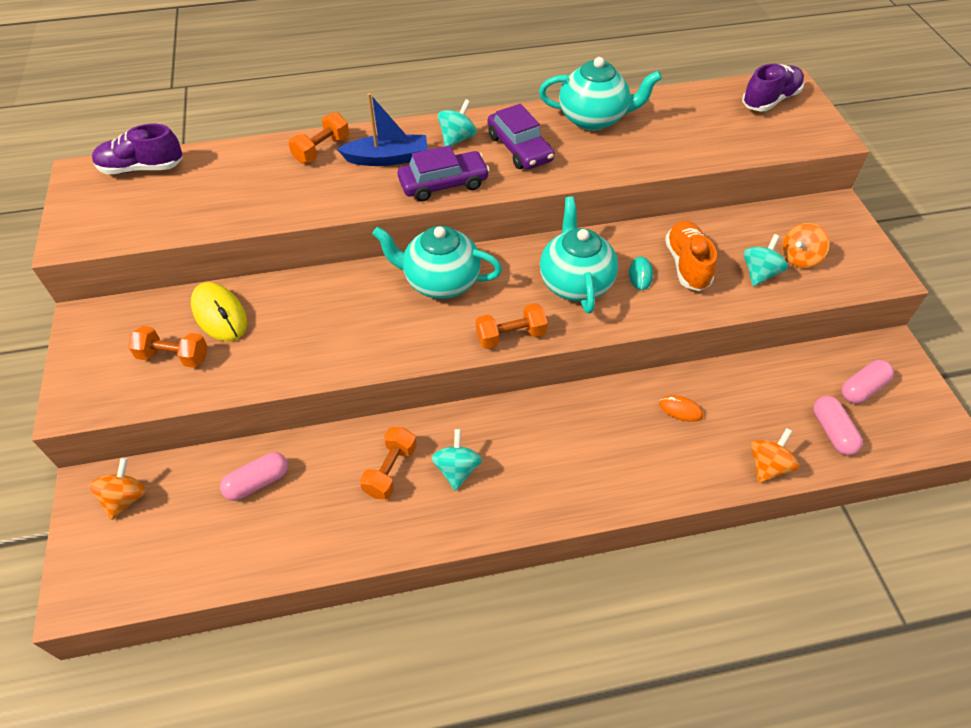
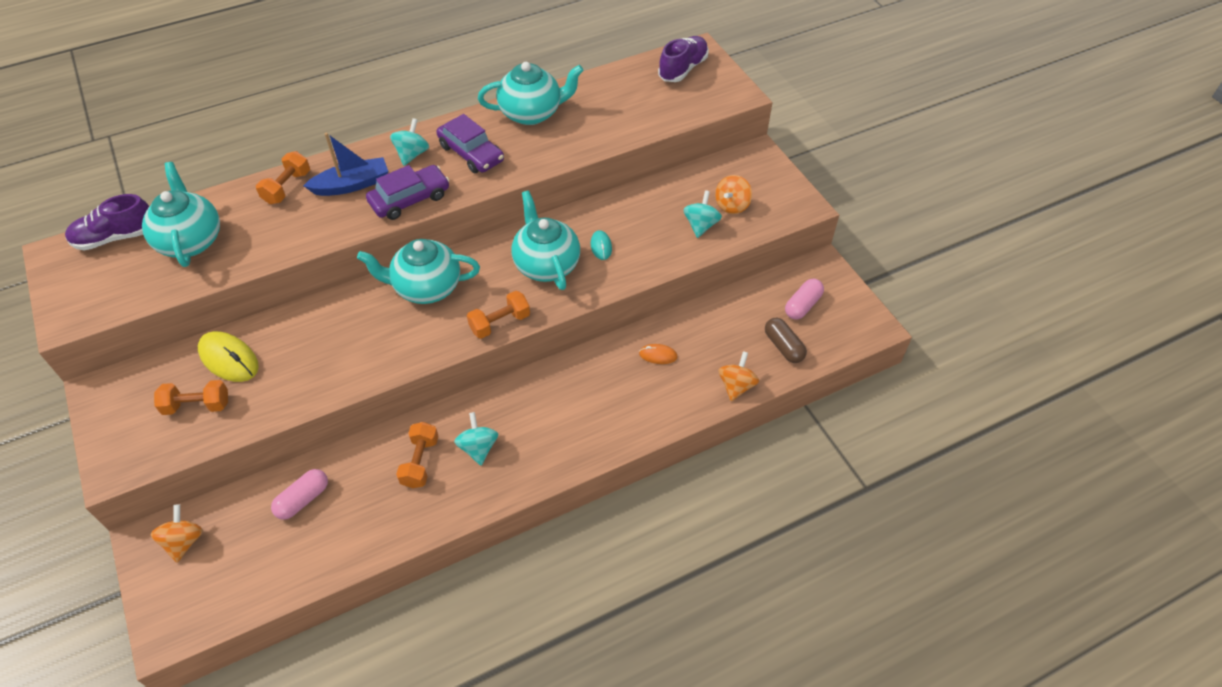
camera: 15 degrees left, 0 degrees up
(212, 184) = (190, 240): none -> turquoise teapot
(687, 265) = (639, 230): orange shoe -> none
(832, 432) = (783, 346): pink capsule -> brown capsule

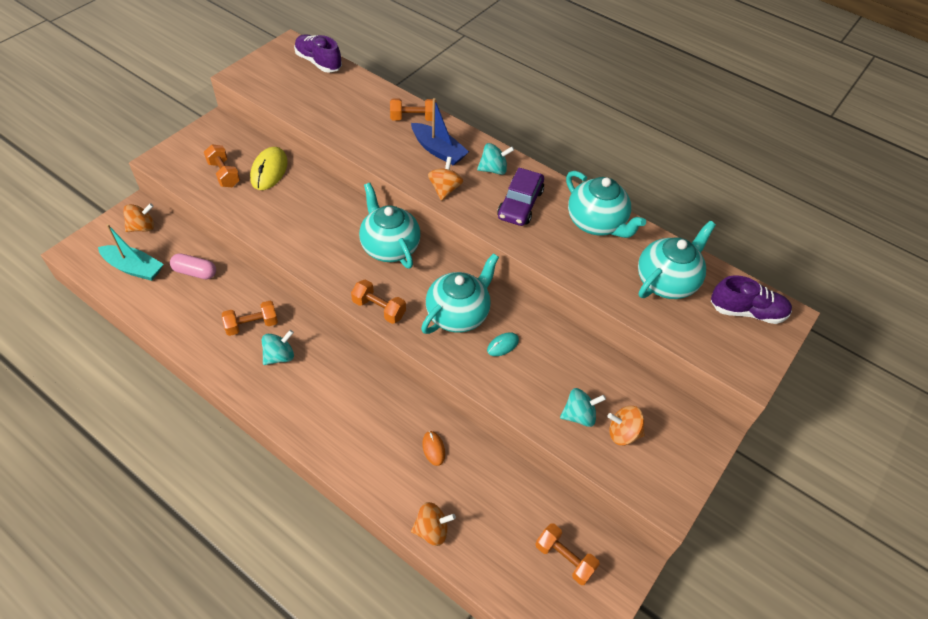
camera: 60 degrees right, 0 degrees up
(190, 240) = (335, 96): turquoise teapot -> turquoise teapot (666, 281)
(248, 566) = (134, 268): none -> turquoise boat
(410, 199) = (445, 189): purple car -> orange spinning top
(783, 346) = (501, 558): brown capsule -> none
(802, 305) = (564, 558): pink capsule -> orange dumbbell

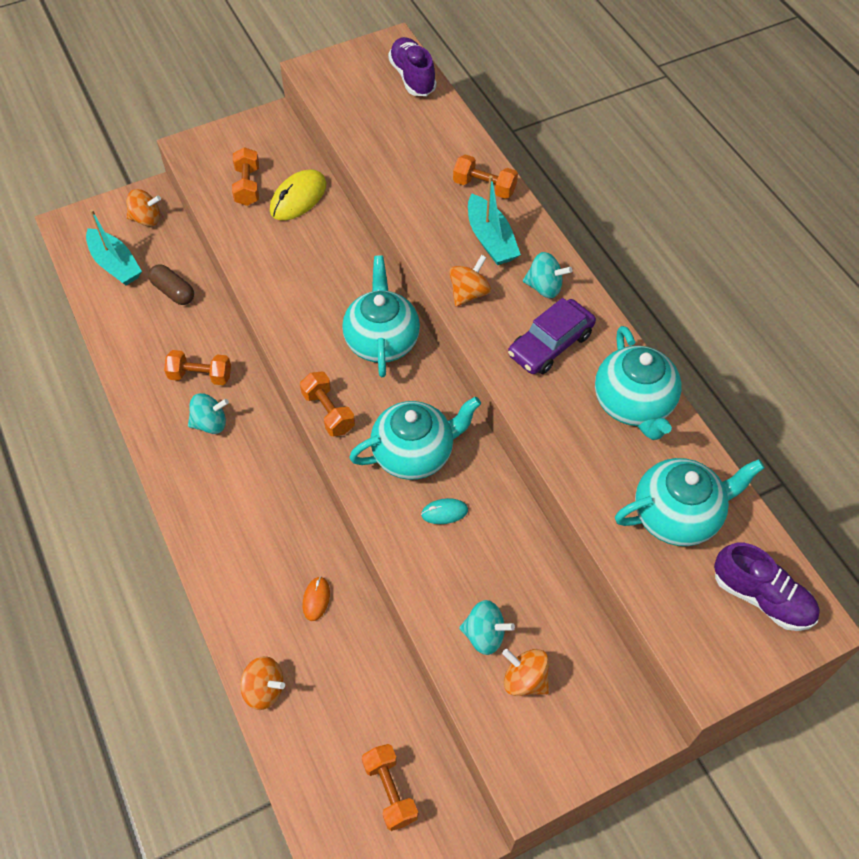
camera: 30 degrees right, 5 degrees up
(195, 272) = (173, 291): pink capsule -> brown capsule
(438, 150) = (490, 240): blue boat -> turquoise boat

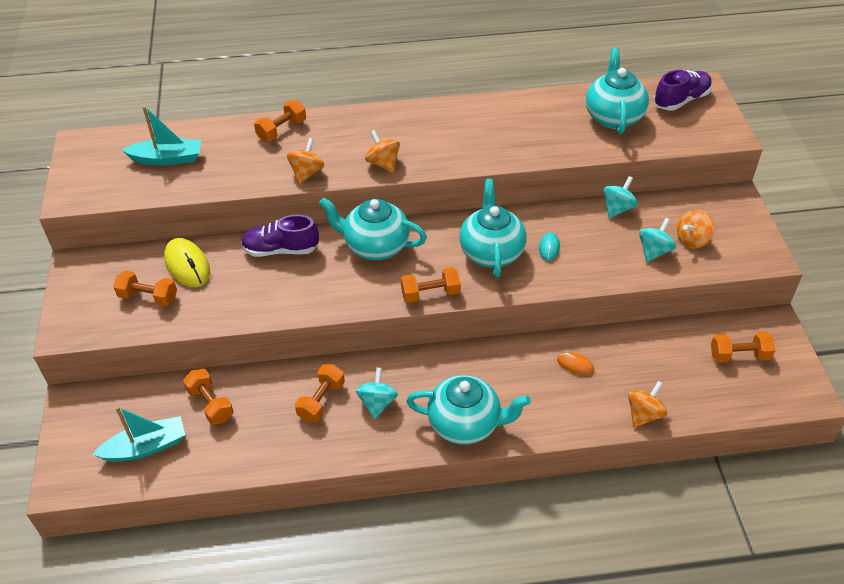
camera: 70 degrees left, 10 degrees down
(146, 219) = (102, 411): orange spinning top -> orange spinning top (307, 173)
(173, 291) = (210, 404): brown capsule -> orange dumbbell
(412, 77) = (130, 140): purple shoe -> purple shoe (281, 250)
(490, 240) = (337, 140): turquoise boat -> turquoise boat (167, 159)
(544, 287) = (399, 125): turquoise spinning top -> turquoise spinning top (617, 208)
(550, 344) = (452, 135): purple car -> none
(633, 404) = (520, 111): turquoise teapot -> turquoise teapot (465, 424)

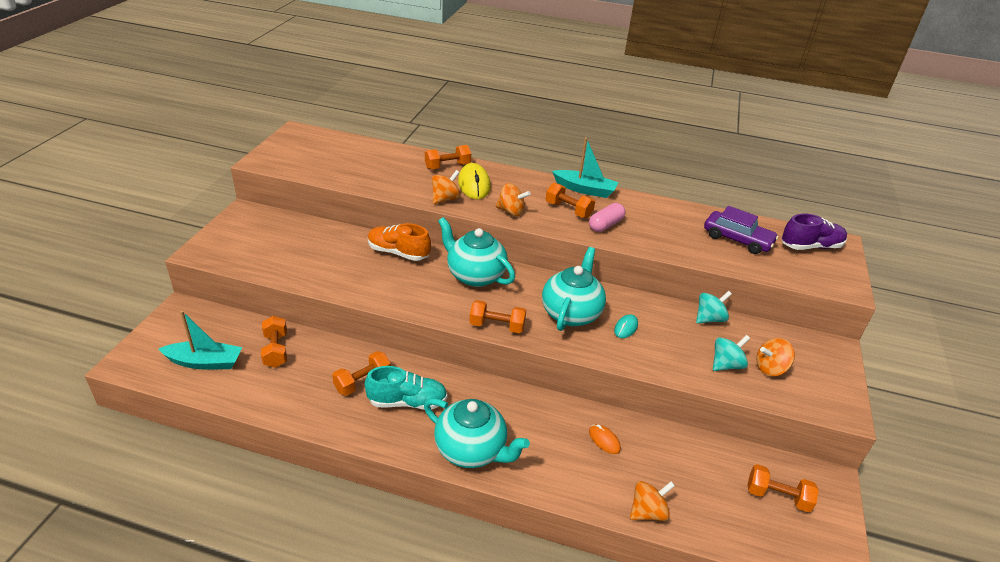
camera: 20 degrees right, 10 degrees down
(148, 297) = (276, 250): orange dumbbell -> orange dumbbell (568, 210)
(167, 159) = (349, 159): turquoise boat -> turquoise boat (585, 189)
(187, 265) = (321, 239): yellow mouse -> yellow mouse (474, 184)
(281, 250) = (398, 253): purple shoe -> orange shoe
(377, 403) = (407, 402): turquoise spinning top -> turquoise shoe
(383, 163) = (511, 211): orange spinning top -> orange spinning top turned 120 degrees clockwise
(484, 145) = (605, 225): none -> pink capsule
(613, 117) = (737, 239): turquoise teapot -> purple car

